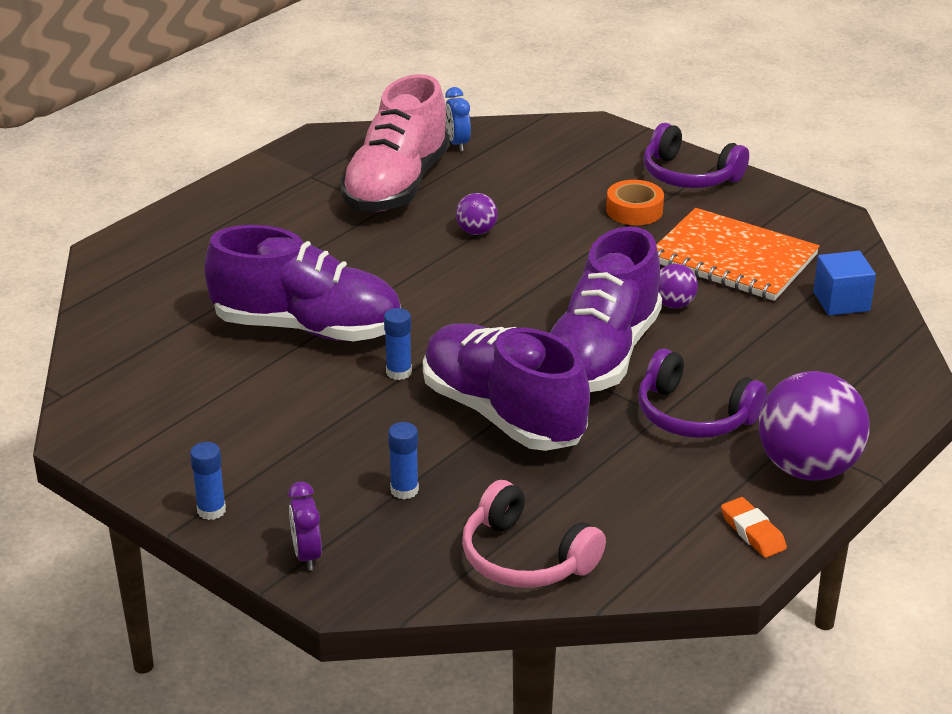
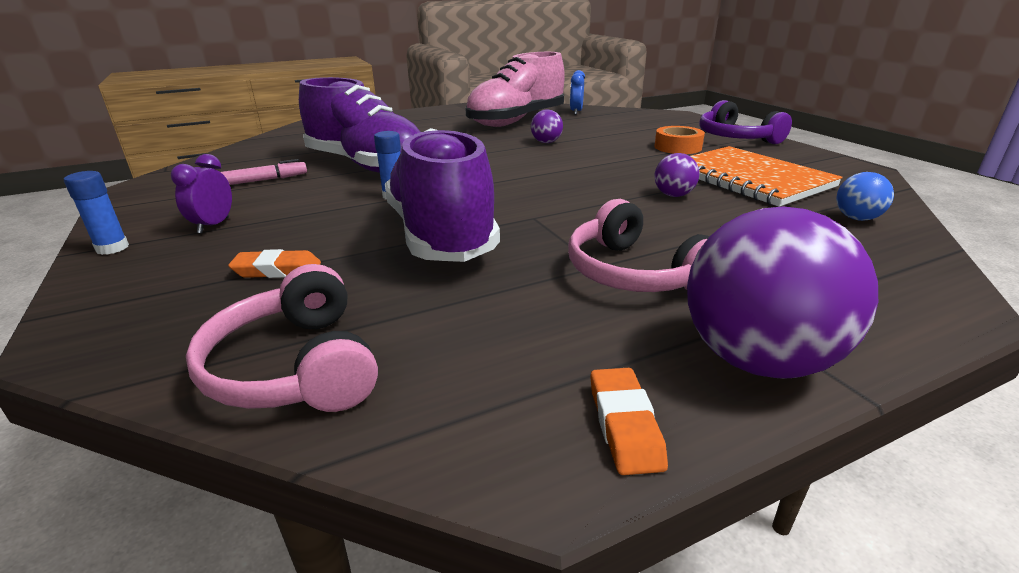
camera: 25 degrees right, 5 degrees down
(216, 384) = (261, 180): none -> pink marker
(307, 555) = (109, 301): purple clock -> purple clock (214, 225)
(404, 490) = (277, 270): blue glue stick -> orange eraser
(601, 356) = (575, 214): purple shoe -> none
(694, 415) = (634, 273): purple headphones -> pink headphones
(841, 301) = (856, 218): blue cube -> blue ball

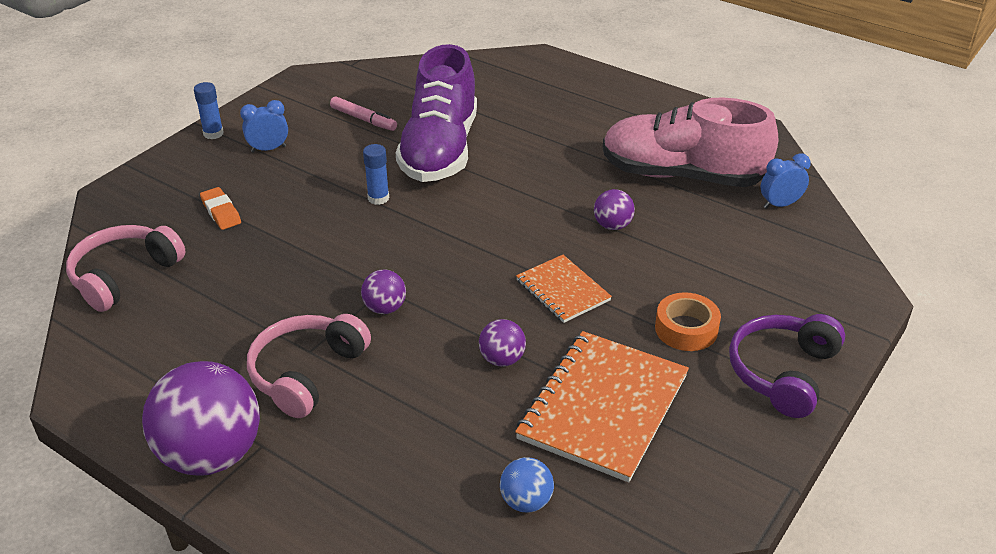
camera: 60 degrees right, 10 degrees up
(214, 225) = (268, 149): purple clock -> blue clock
(441, 235) = (316, 255): purple shoe -> none
(563, 221) = (385, 308): none -> purple ball
(605, 165) = (563, 290): none -> orange notebook
(624, 425) = (122, 410): orange eraser -> none

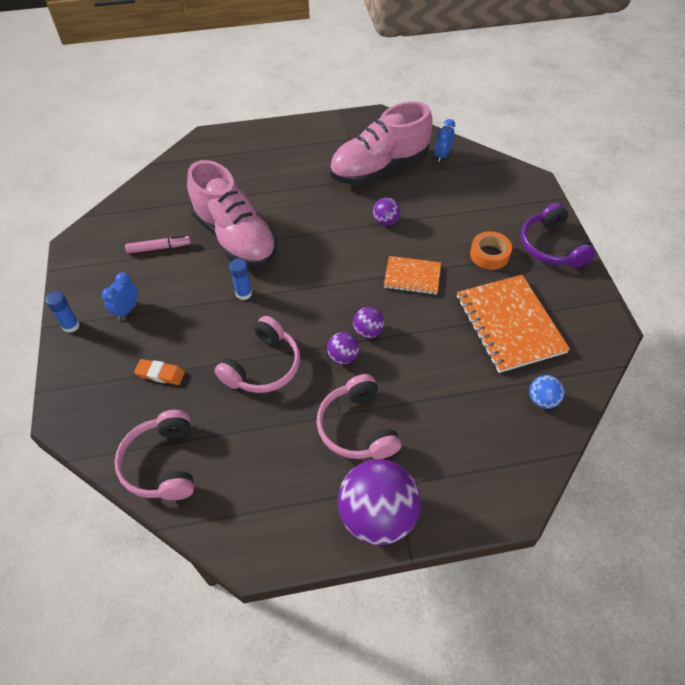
camera: 45 degrees left, 15 degrees up
(305, 264) = (263, 366): none -> pink headphones
(440, 150) = (235, 237): purple shoe -> pink shoe
(502, 359) = (436, 337): purple ball -> purple ball (368, 331)

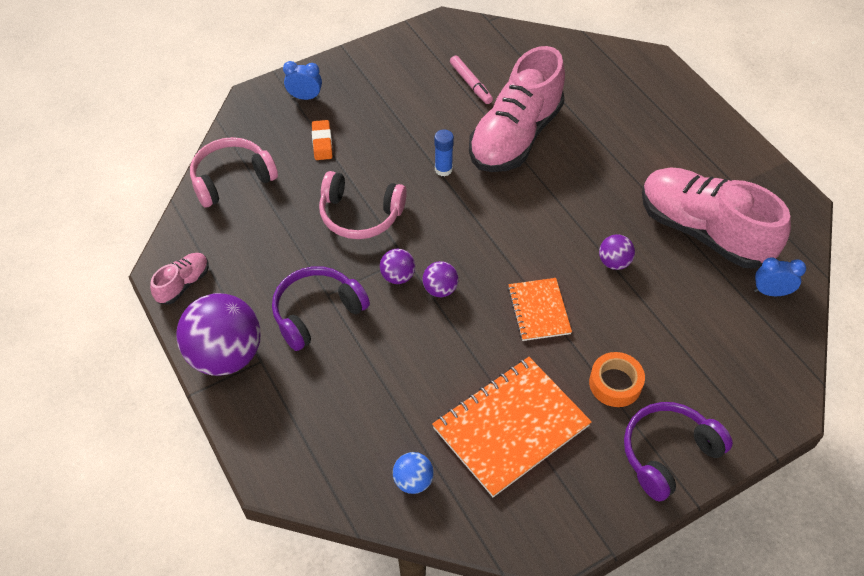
camera: 70 degrees right, 0 degrees up
(71, 326) = (349, 61): blue glue stick -> none
(127, 310) = (383, 91): blue clock -> blue clock (305, 97)
(276, 539) = (183, 284): none -> pink shoe
(357, 427) = (317, 313): pink headphones -> purple headphones

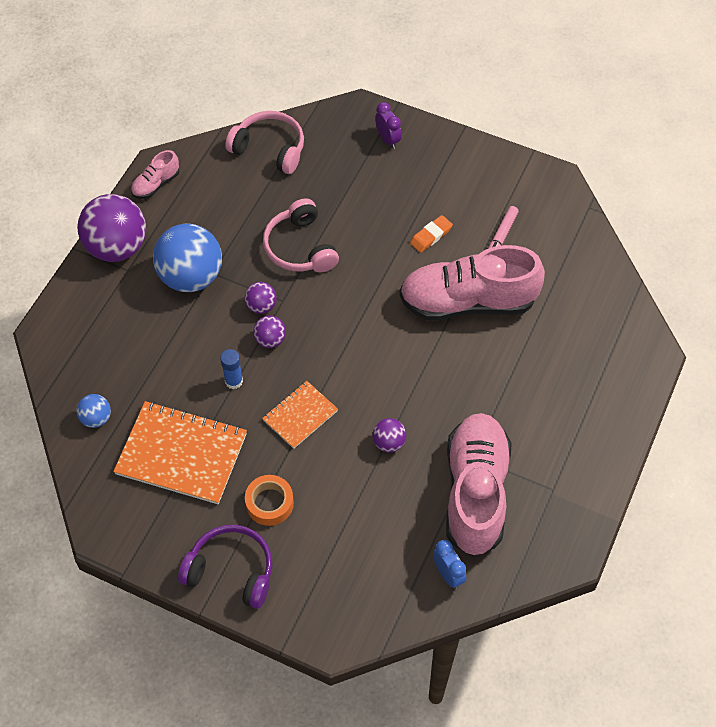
camera: 55 degrees right, 5 degrees up
(183, 284) = (156, 184): pink shoe -> pink shoe turned 135 degrees clockwise
(305, 97) = (387, 139): blue clock -> purple clock
(317, 313) = (191, 277): purple headphones -> blue ball
(322, 142) = (351, 179): orange eraser -> orange eraser (431, 236)
(443, 169) = (390, 273): blue glue stick -> blue glue stick (234, 381)

